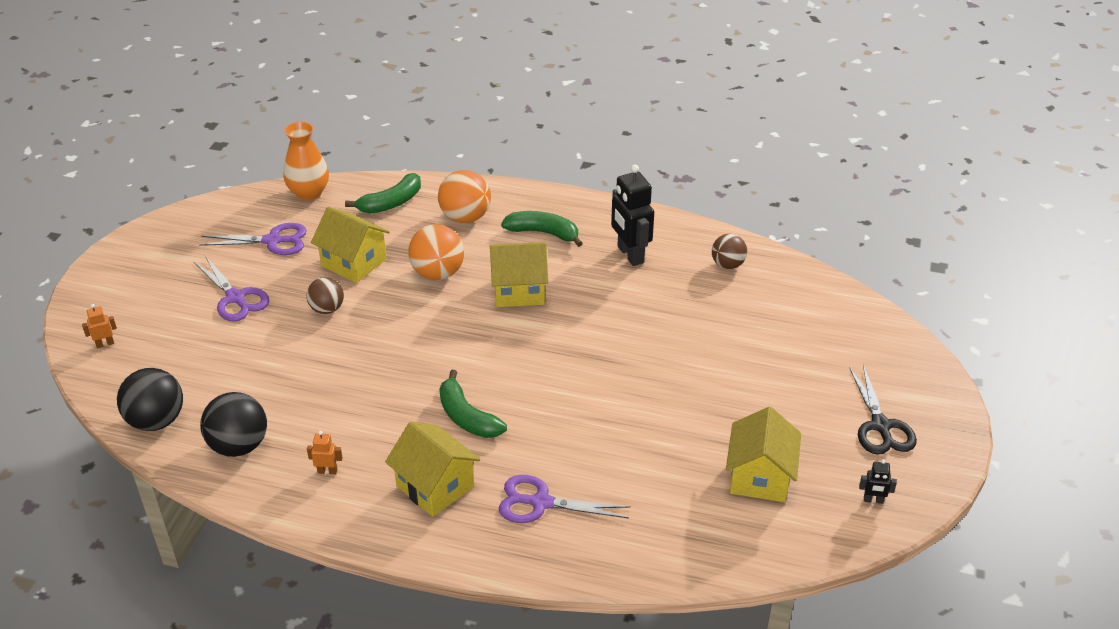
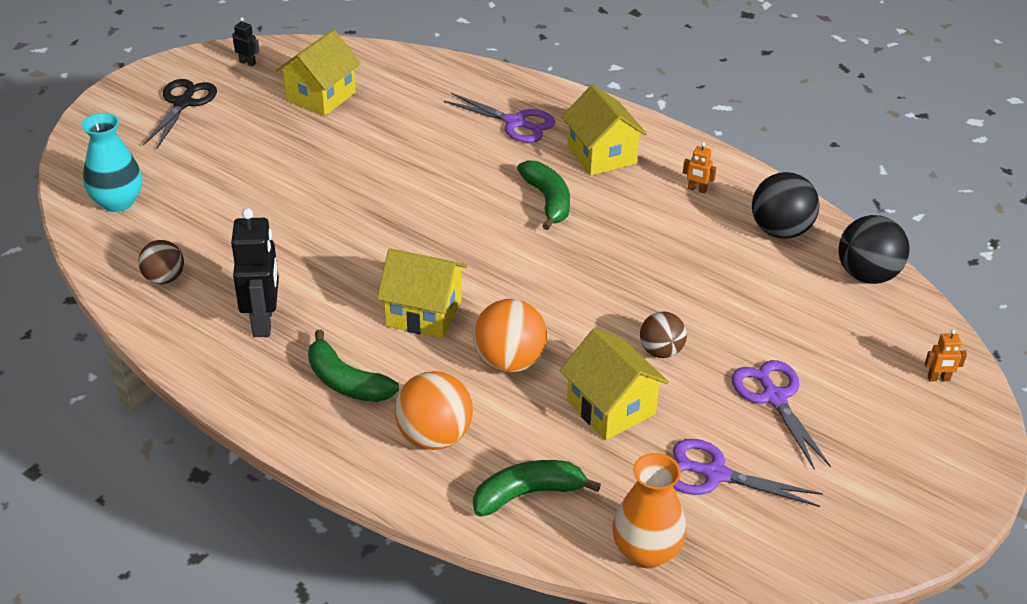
camera: 160 degrees left, 0 degrees up
(826, 312) = (118, 202): none -> turquoise vase

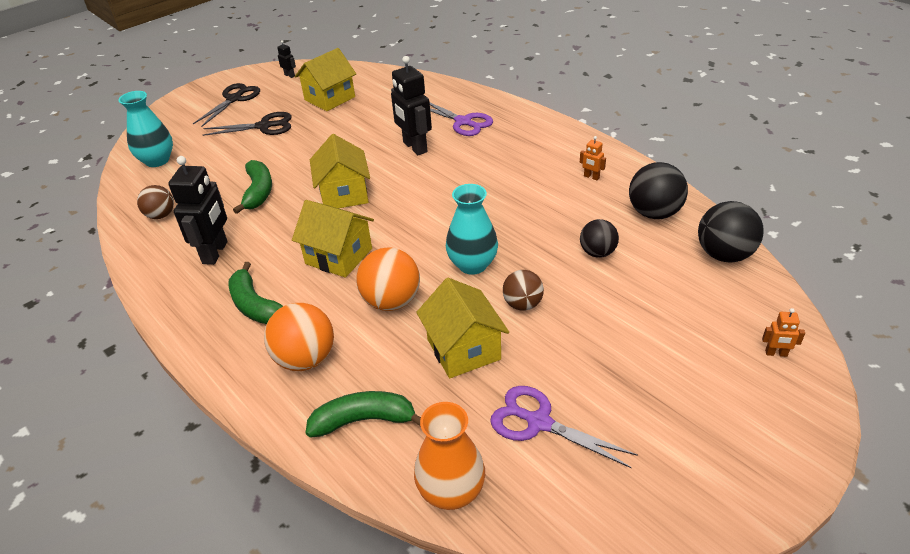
camera: 15 degrees right, 0 degrees up
(247, 143) = (264, 126): none -> black scissors
(464, 162) = (414, 147): none -> black robot
(547, 200) = (468, 178): green banana -> green banana (258, 192)
(589, 310) = (472, 265): none -> turquoise vase
(601, 155) = (522, 148): yellow house -> yellow house (344, 194)
(728, 284) = (597, 253): none -> black ball
(774, 397) = (613, 355): purple scissors -> none

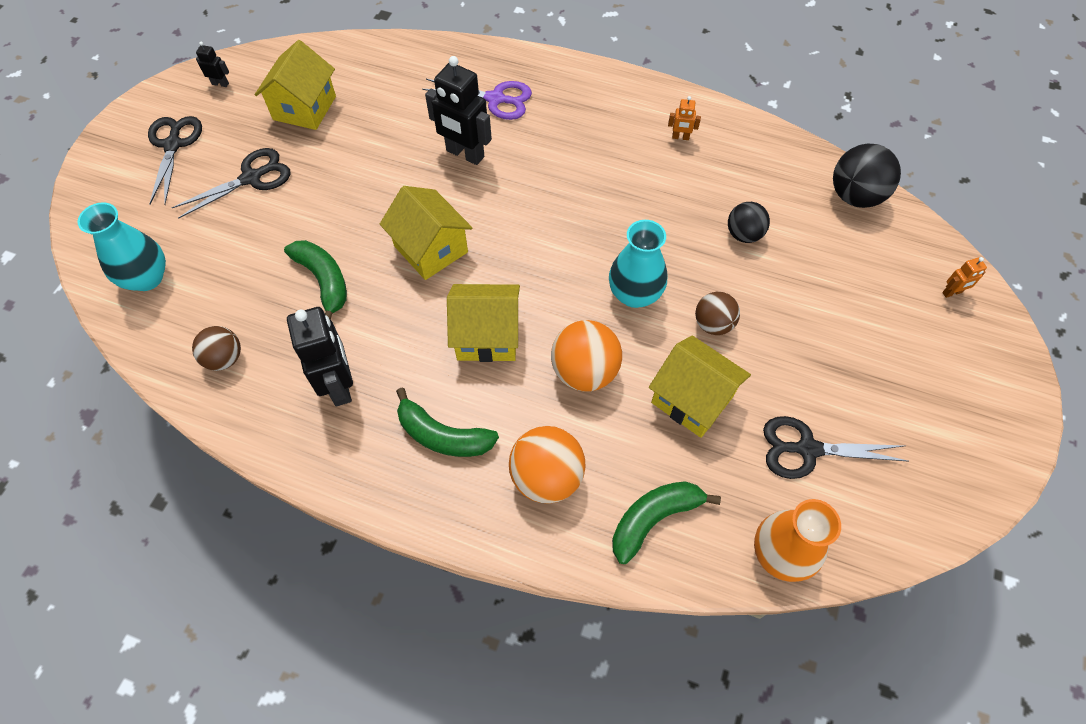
camera: 30 degrees left, 20 degrees up
(539, 422) = (807, 449): purple scissors -> black scissors
(654, 213) = (766, 166): black ball -> none

